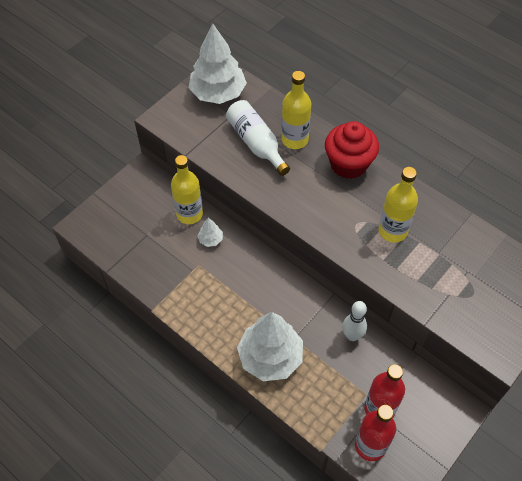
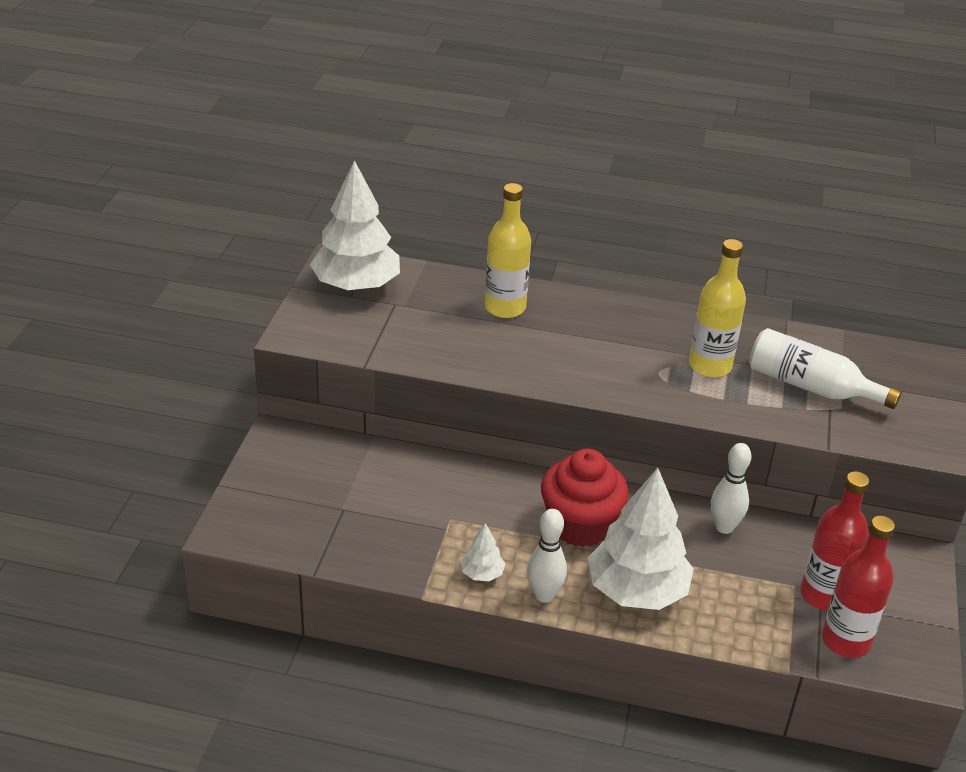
camera: 30 degrees left, 20 degrees down
(189, 214) = (390, 463): yellow bottle -> none
(210, 239) = (445, 483): white tree -> white tree (482, 574)
(217, 337) = (544, 595): none -> white bowling pin
(256, 143) = (456, 325): white bottle -> white bottle (810, 386)
(348, 164) = (597, 314): red cupcake -> red cupcake (580, 525)

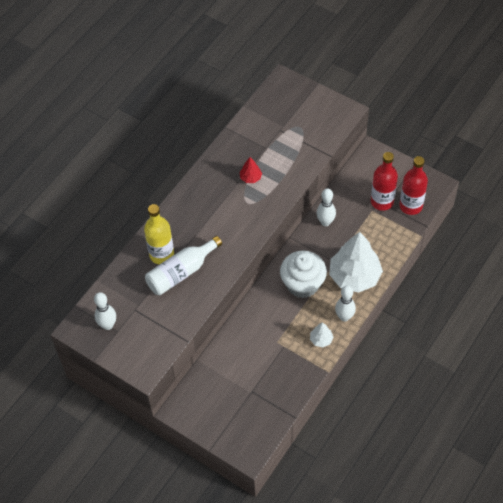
camera: 65 degrees left, 20 degrees up
(356, 286) = (108, 325): white tree -> white bowling pin
(580, 525) = (302, 284): red cupcake -> white cupcake
(710, 366) = (250, 178): yellow bottle -> red tree
(810, 386) = (283, 141): white bottle -> white bottle (181, 272)

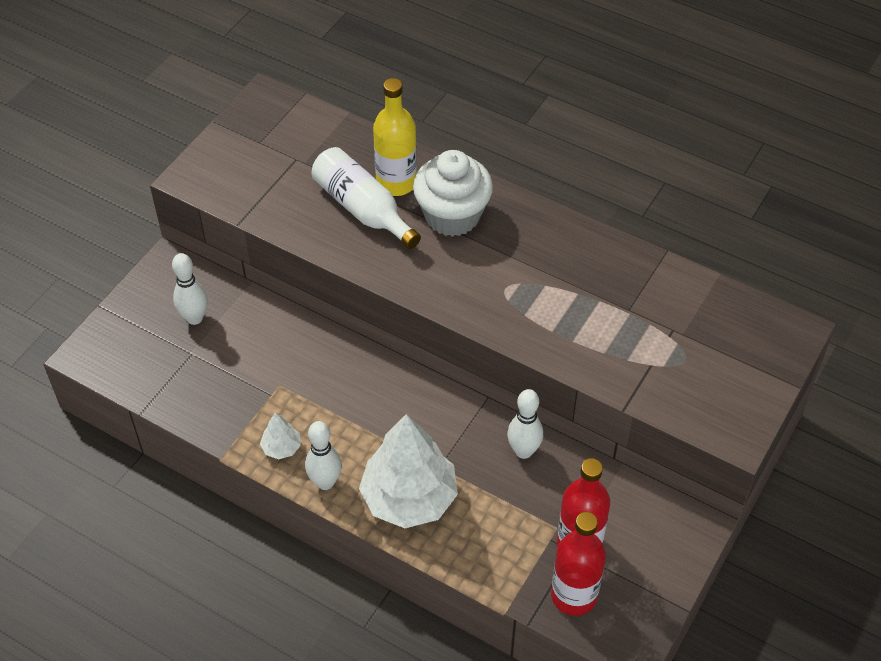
camera: 85 degrees right, 5 degrees down
(108, 325) = (270, 131): white bowling pin -> white bowling pin (194, 318)
(250, 178) = (559, 290): red tree -> none
(302, 284) = (391, 418): white cupcake -> white cupcake (452, 216)

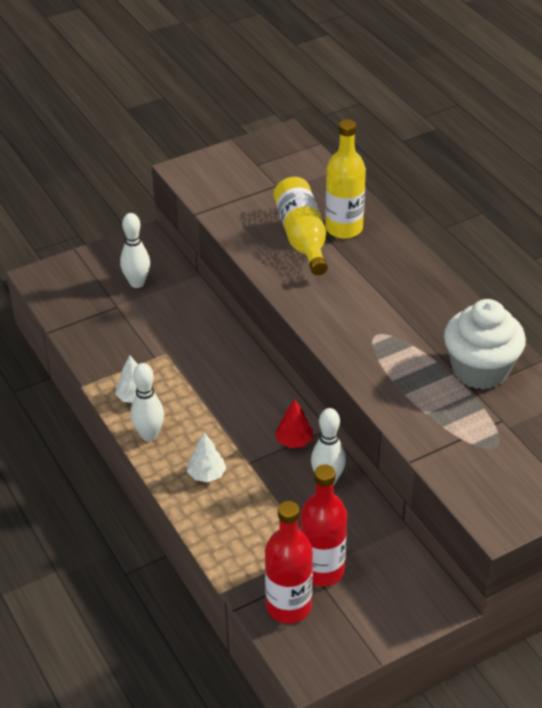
camera: 30 degrees right, 10 degrees down
(363, 209) = (302, 237): white bottle -> yellow bottle
(409, 498) = (206, 474): white tree -> white tree, size x0.43
(452, 216) = (372, 267): white cupcake -> white cupcake (480, 370)
(466, 424) = (294, 441): none -> red tree

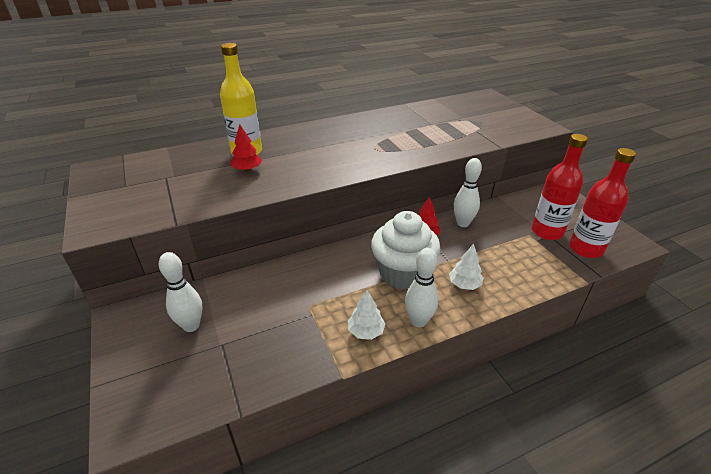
camera: 85 degrees left, 5 degrees down
(302, 237) = (247, 169): yellow bottle -> red tree
(480, 370) = (413, 120): white cupcake -> white cupcake (402, 273)

